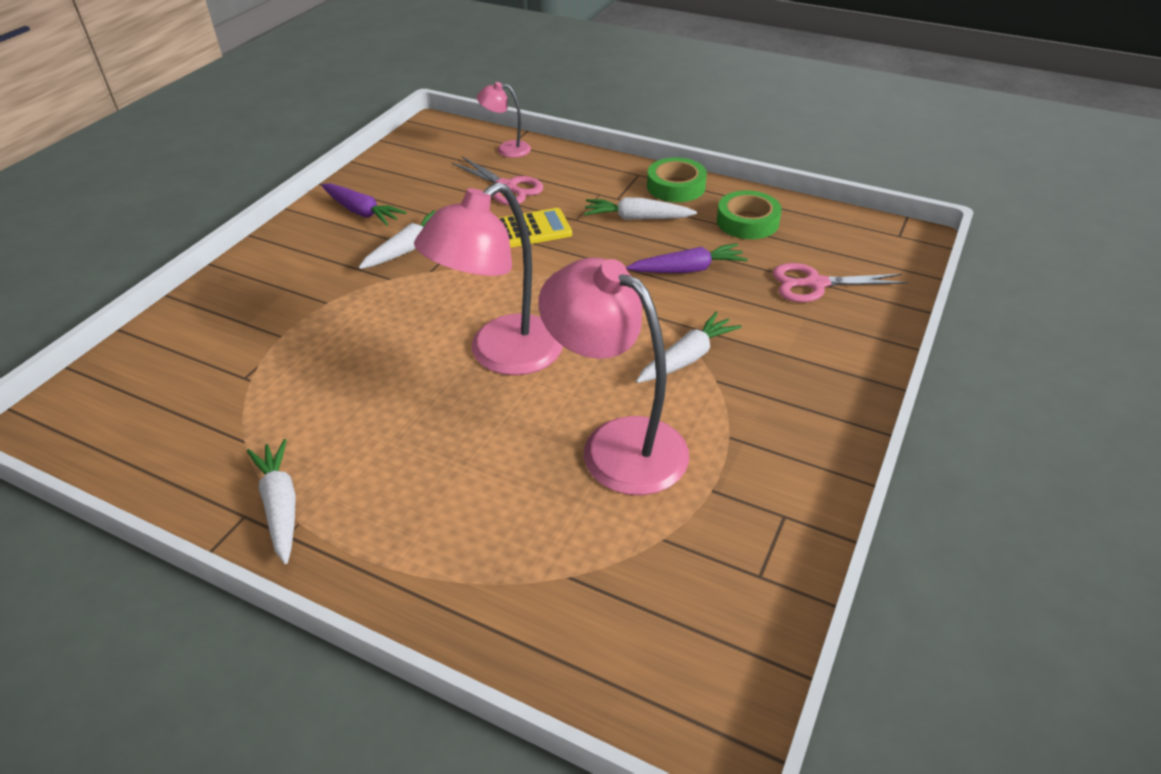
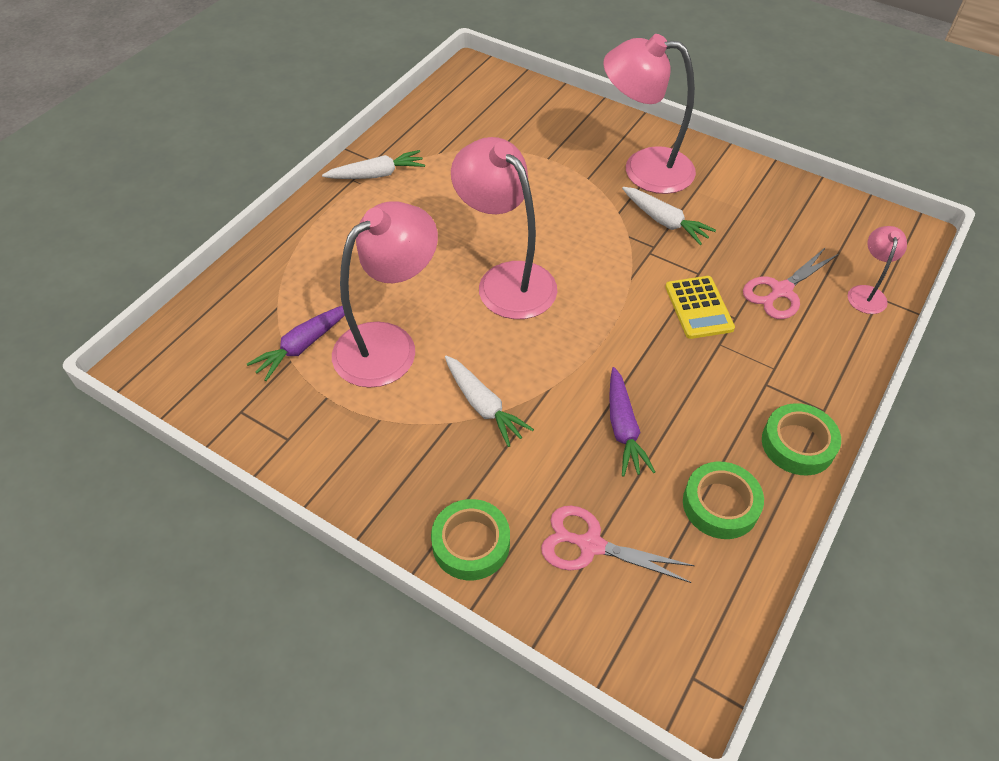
camera: 95 degrees right, 10 degrees up
(317, 263) = (644, 169): none -> pink lamp
(362, 212) = (726, 189): purple carrot -> purple carrot (302, 346)
(636, 218) = (723, 396): white carrot -> none
(815, 284) = (590, 545): pink scissors -> pink scissors turned 75 degrees counterclockwise
(848, 352) = (471, 544): none -> green tape

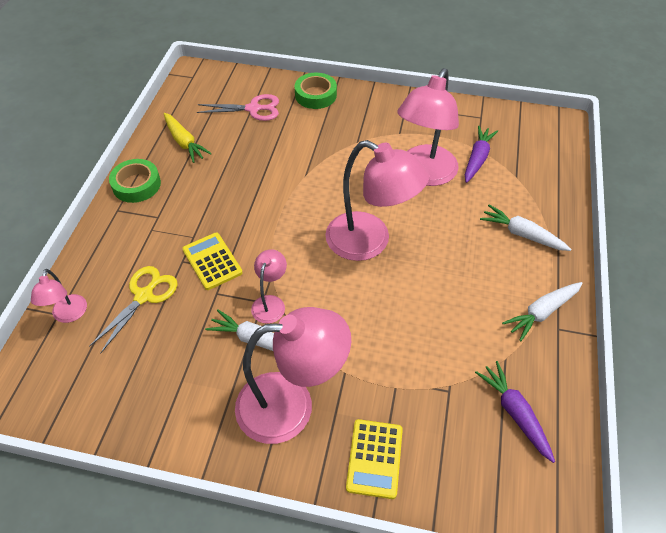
camera: 160 degrees right, 0 degrees up
(483, 406) = (342, 155): white carrot -> white carrot (522, 234)
(587, 124) = (374, 458): none -> yellow calculator
(623, 429) = (250, 165): purple carrot -> purple carrot (514, 413)
(641, 249) = (270, 303): none -> pink lamp
(720, 504) = (184, 142): green tape -> yellow carrot
(781, 291) = (144, 296): pink scissors -> yellow scissors

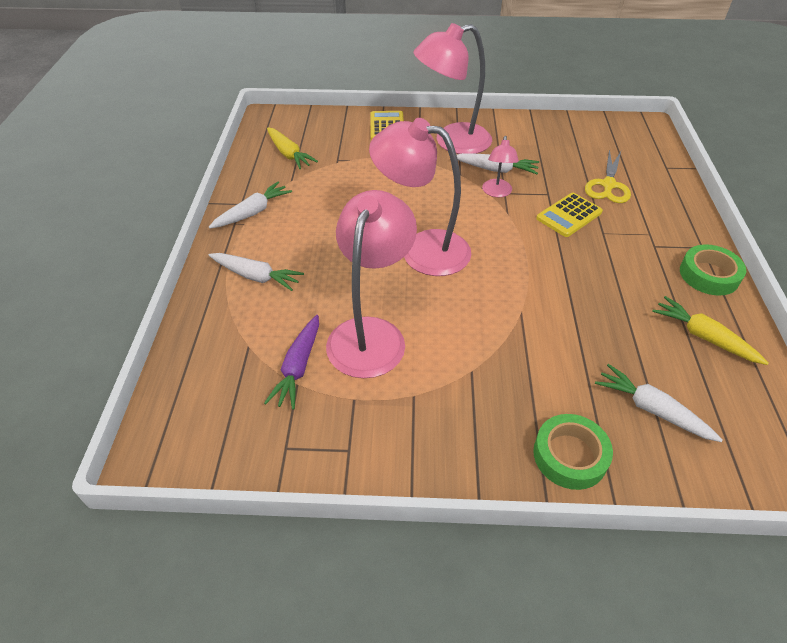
camera: 170 degrees right, 5 degrees down
(68, 315) = (657, 167): pink lamp -> none
(212, 261) = (569, 215): yellow calculator -> yellow calculator turned 90 degrees clockwise
(253, 109) = (651, 409): pink scissors -> white carrot
(514, 413) = (289, 154): purple carrot -> yellow carrot

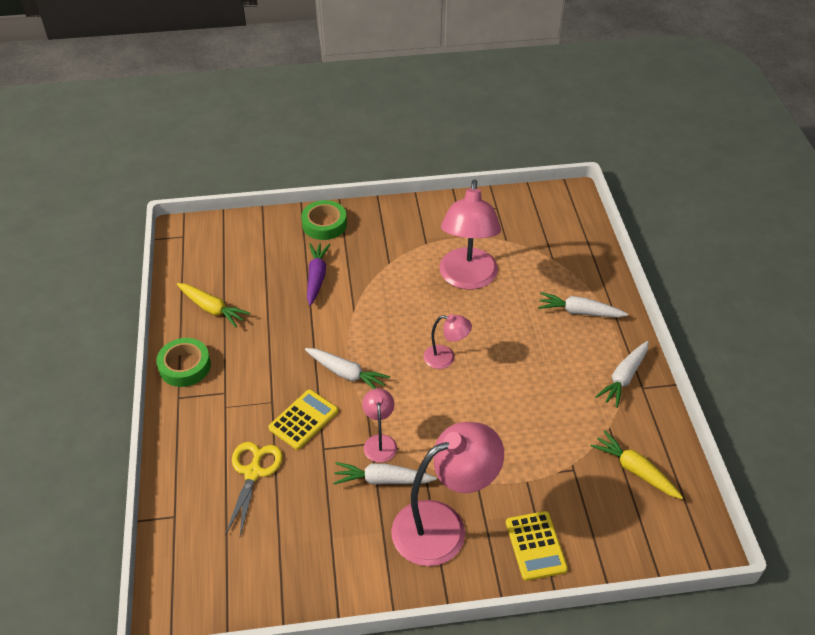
camera: 170 degrees right, 0 degrees up
(298, 367) = (510, 250): purple carrot -> purple carrot (316, 277)
(421, 249) = (446, 358): pink lamp -> pink lamp, size x0.49
(651, 409) = (267, 255): white carrot -> white carrot (346, 374)

